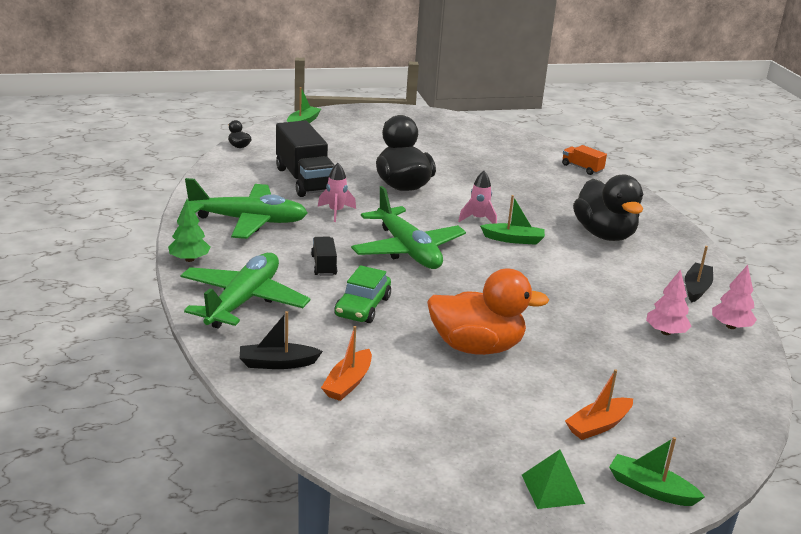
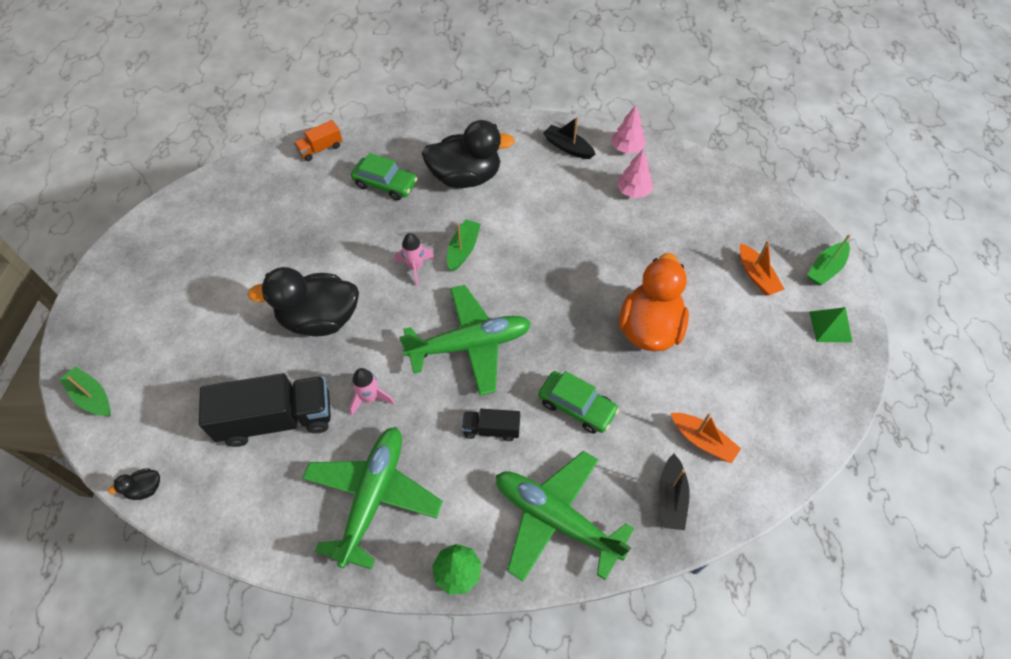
camera: 75 degrees left, 30 degrees up
(564, 198) = (385, 184): none -> green car

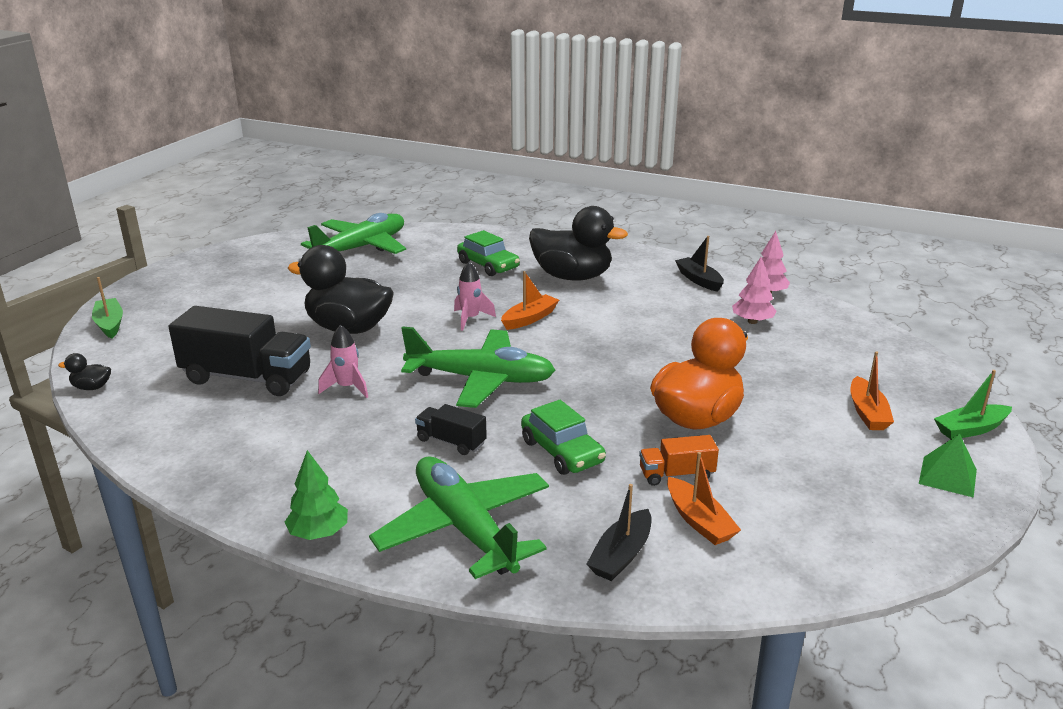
camera: 25 degrees right, 30 degrees down
(320, 149) = (446, 235): orange truck -> orange truck (676, 474)
(373, 496) = (286, 452): green plane -> green plane (362, 248)
(463, 249) = (529, 319): green boat -> orange boat

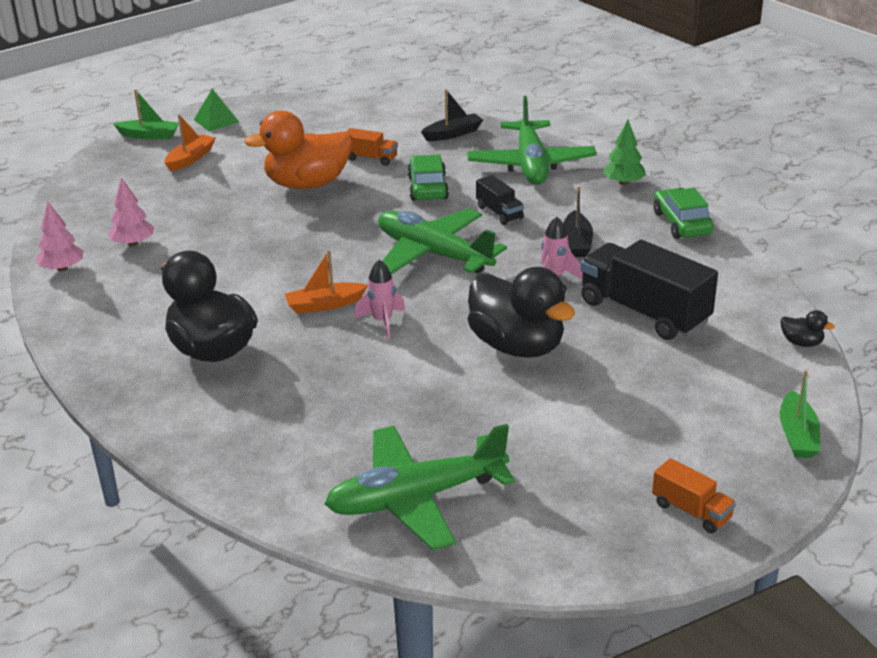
camera: 150 degrees left, 5 degrees up
(189, 275) = (691, 511): none -> orange truck
(488, 265) = (282, 401): green car -> green car (681, 223)
(699, 280) = (93, 304): black boat -> black boat (577, 242)
(699, 521) = (390, 136): orange boat -> none

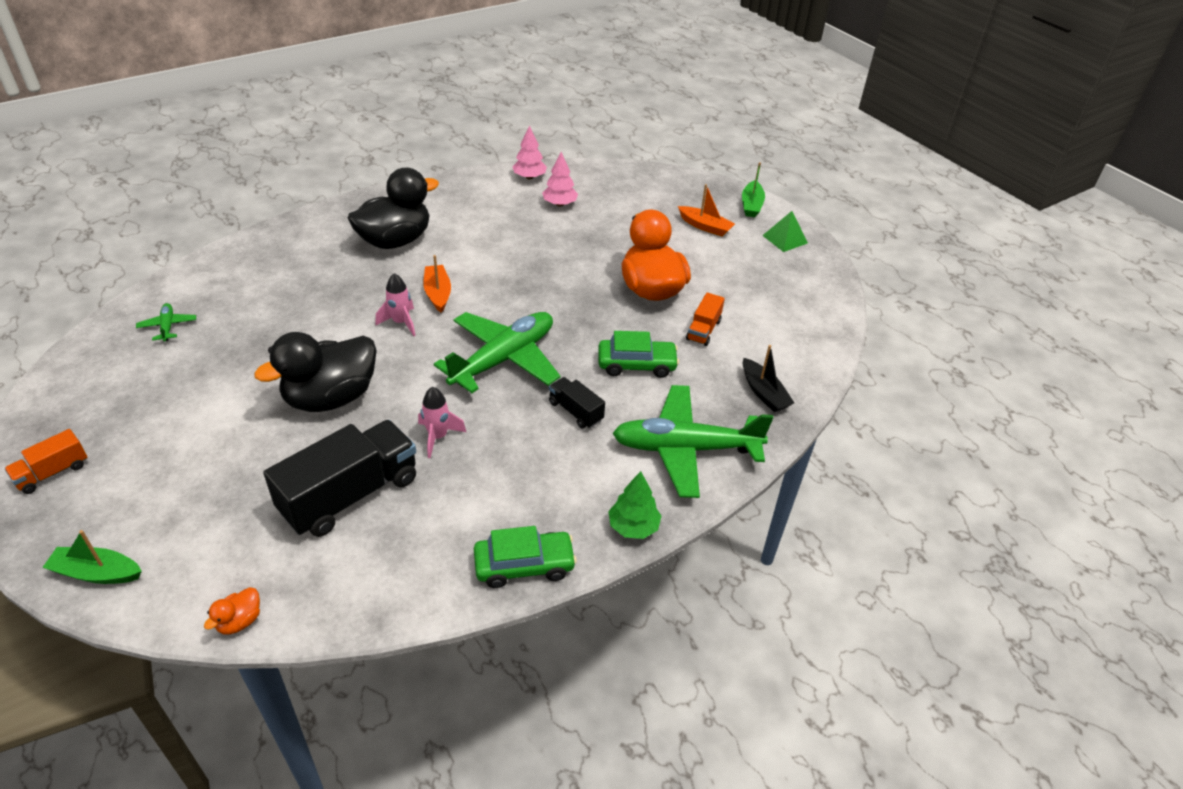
camera: 90 degrees right, 10 degrees up
(415, 498) = (168, 326): green plane -> green plane, size x0.42
(499, 213) = (575, 411): black truck -> black truck turned 75 degrees clockwise
(577, 242) = (501, 463): black boat -> none
(801, 343) = (240, 621): black duck -> orange duck

